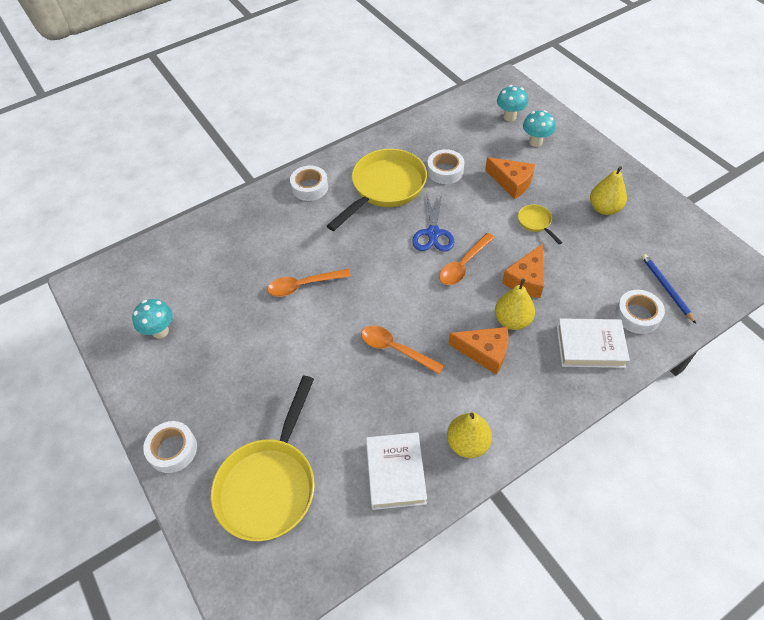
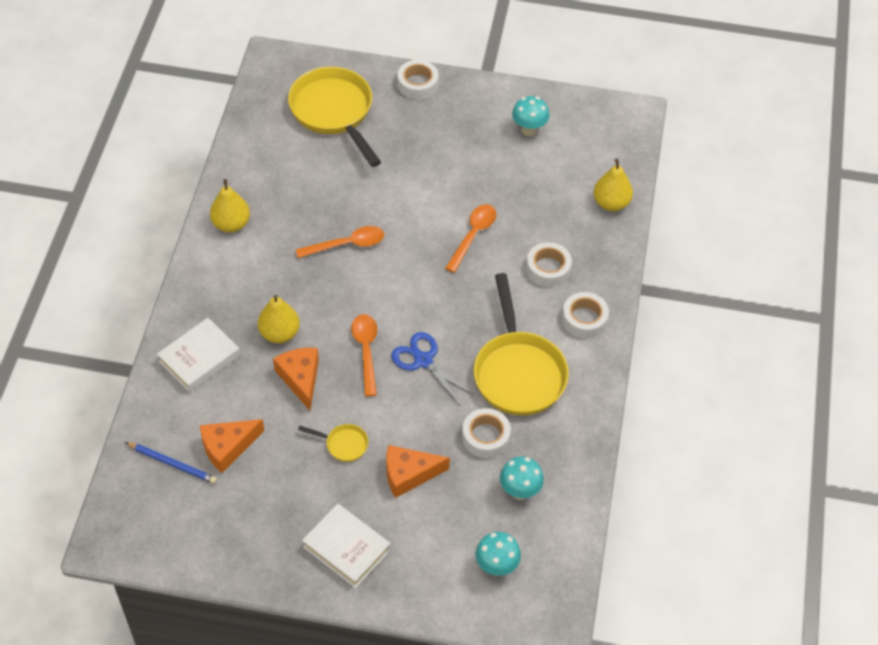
camera: 130 degrees right, 0 degrees up
(395, 473) = (262, 174): white book -> white book (346, 548)
(484, 352) = (277, 292): orange cheese -> orange cheese (227, 447)
(535, 142) = (435, 551): turquoise mushroom -> turquoise mushroom (520, 491)
(604, 208) = (293, 514): yellow pear -> yellow pear (611, 203)
(637, 315) = (180, 416): white tape -> white tape (548, 269)

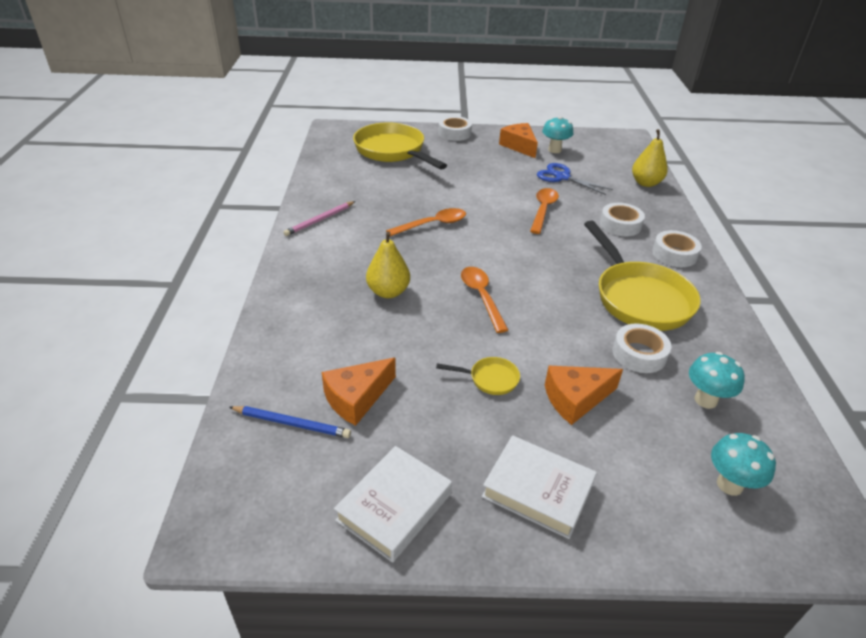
camera: 10 degrees left, 15 degrees down
(199, 358) = (307, 320): white book -> white book (394, 507)
(231, 224) = (320, 220): yellow pear -> pink pencil
(300, 378) = (421, 326): orange cheese -> orange cheese (519, 146)
(423, 361) = (542, 298): blue scissors -> blue scissors (562, 177)

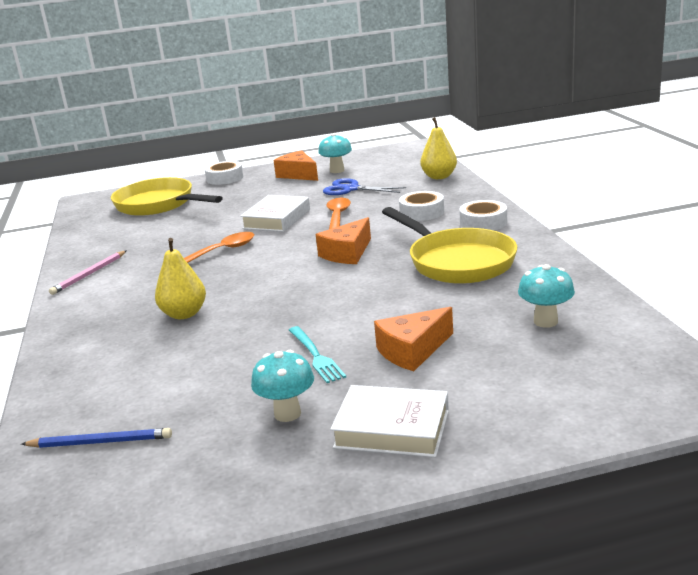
camera: 10 degrees left, 15 degrees down
(356, 398) = (171, 405): orange cheese -> orange cheese (347, 253)
(394, 507) = (238, 480): white book -> white book (277, 219)
(481, 297) = (289, 296): orange spoon -> none
(490, 379) = (316, 356): yellow pan -> turquoise fork
(639, 354) = (468, 303): white tape -> none
(729, 484) = (587, 377): turquoise mushroom -> turquoise mushroom (287, 414)

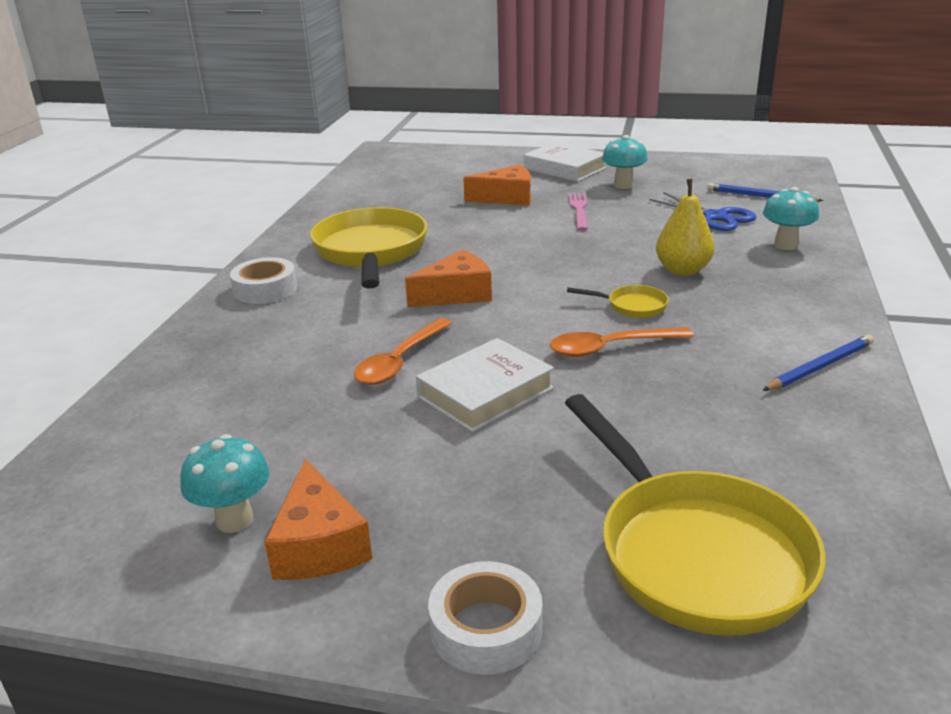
camera: 155 degrees left, 5 degrees up
(89, 274) = (820, 367): pink pencil -> blue pencil
(216, 277) = (632, 306): none -> yellow pan
(316, 356) = (578, 209): turquoise fork -> pink fork
(351, 189) = (298, 430): blue scissors -> blue scissors (715, 217)
(422, 212) = (293, 330): white tape -> none
(439, 177) = (141, 404): yellow pear -> none
(545, 321) = (393, 193): turquoise mushroom -> turquoise mushroom (786, 245)

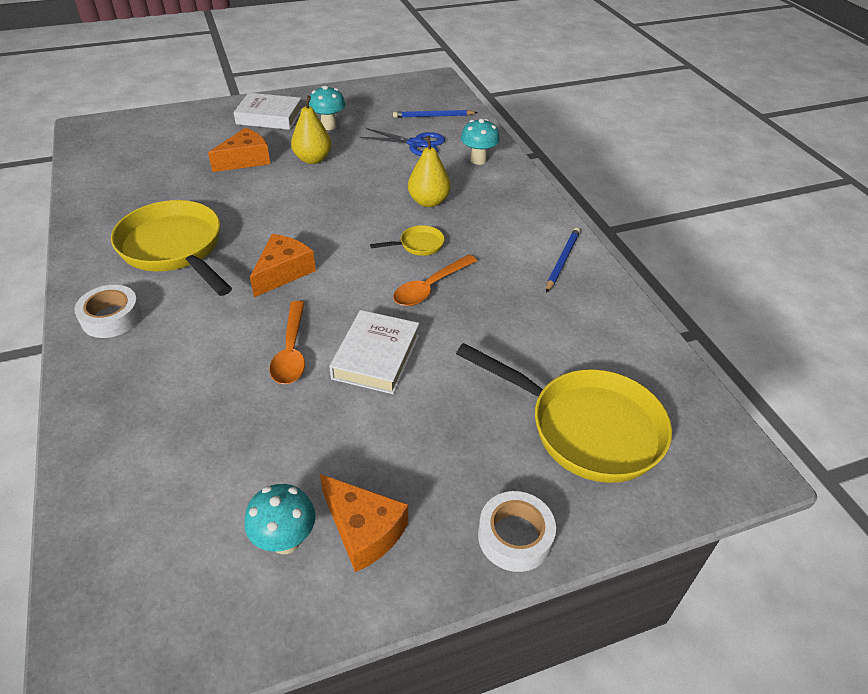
camera: 35 degrees left, 15 degrees up
(578, 209) = (313, 159): pink fork -> yellow pear

